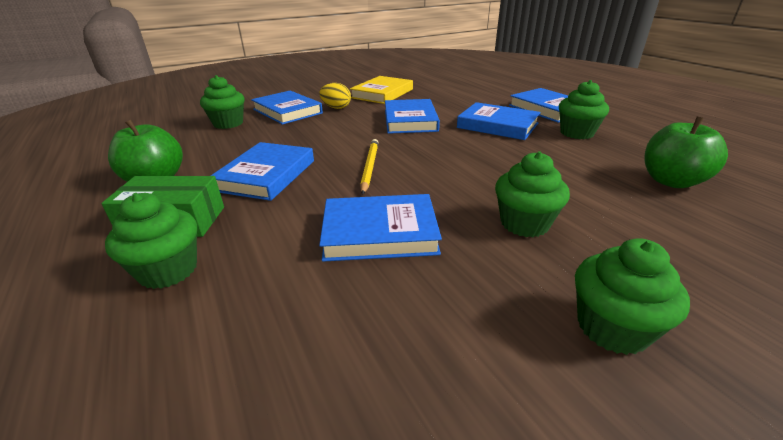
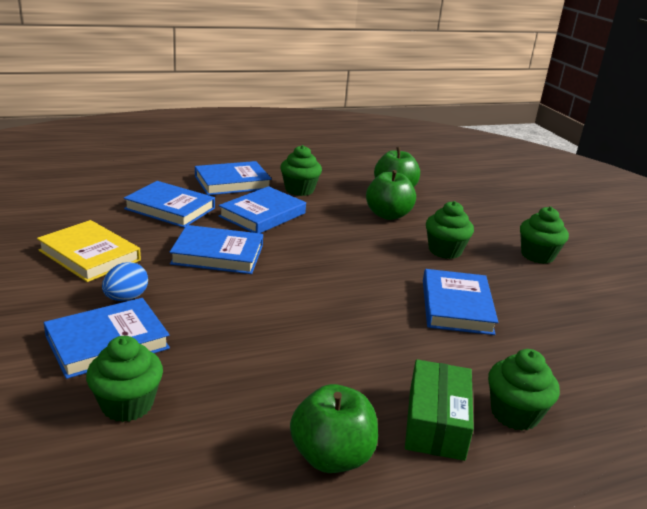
camera: 85 degrees left, 5 degrees down
(266, 175) = (341, 362): blue book -> blue book (170, 208)
(336, 108) = (126, 298): yellow egg -> blue egg
(369, 167) = (338, 296): yellow pencil -> none
(583, 181) = (388, 215): none -> green apple

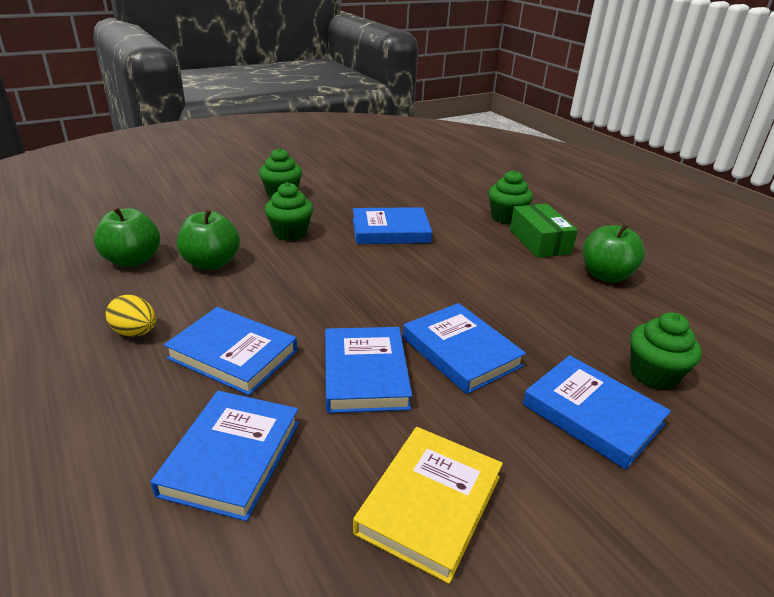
camera: 100 degrees left, 5 degrees up
(126, 298) = (507, 426): blue egg -> none
(232, 182) = (105, 406): blue book -> blue book (461, 352)
(299, 190) = (135, 332): green cupcake -> yellow egg
(436, 423) = (539, 241): green box -> green box turned 75 degrees clockwise

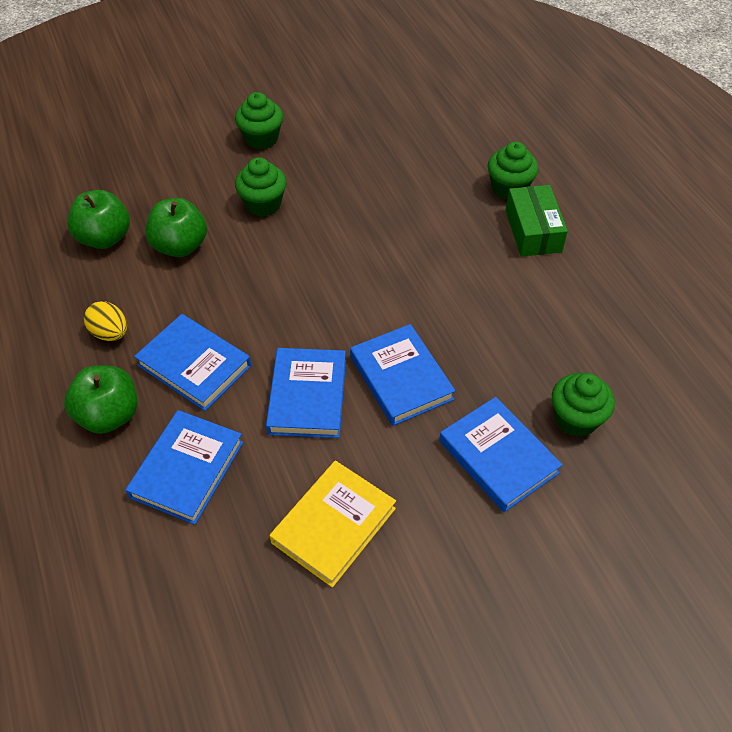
camera: 10 degrees right, 20 degrees up
(390, 231) = (371, 205): blue book -> none
(606, 275) = (586, 287): green apple -> green apple (109, 415)

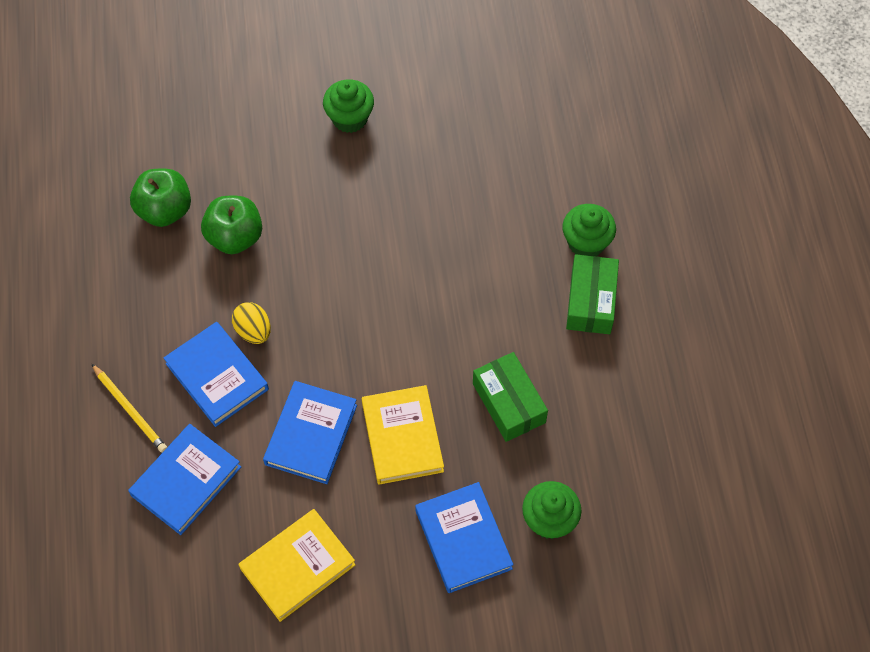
camera: 15 degrees right, 10 degrees up
(109, 415) = (130, 410): green apple -> yellow pencil
(110, 333) = (148, 322): yellow egg -> yellow egg (253, 331)
(263, 204) = (329, 204): green cupcake -> none
(401, 378) = (402, 437): blue book -> yellow book
(493, 326) = (509, 403): none -> green box

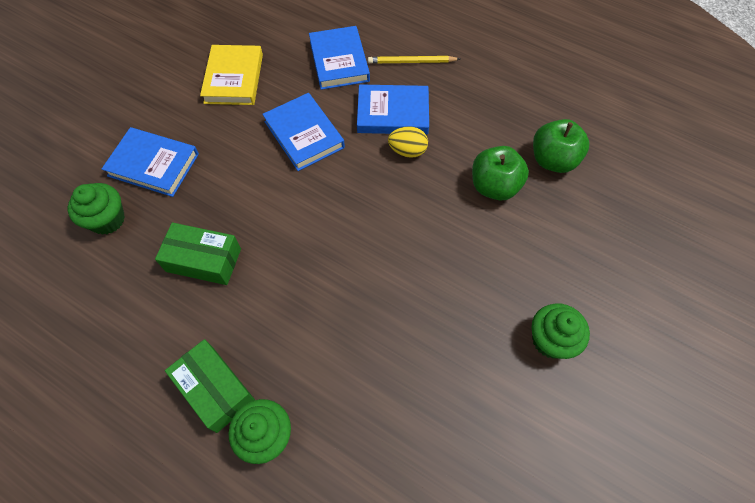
camera: 130 degrees right, 0 degrees up
(402, 437) = (250, 180): yellow book -> none

